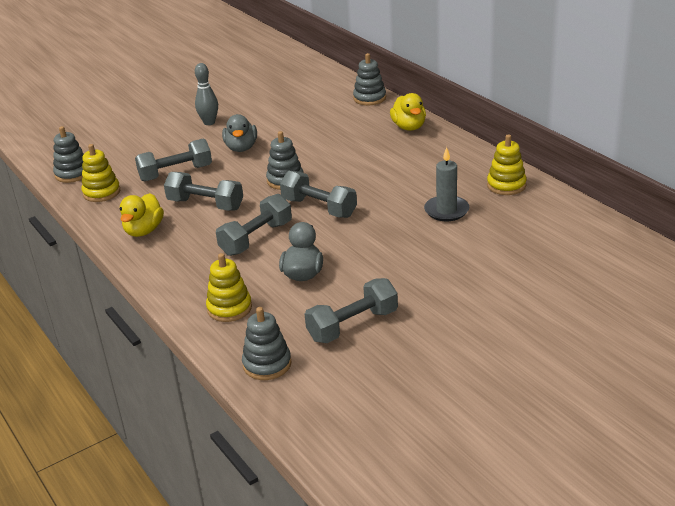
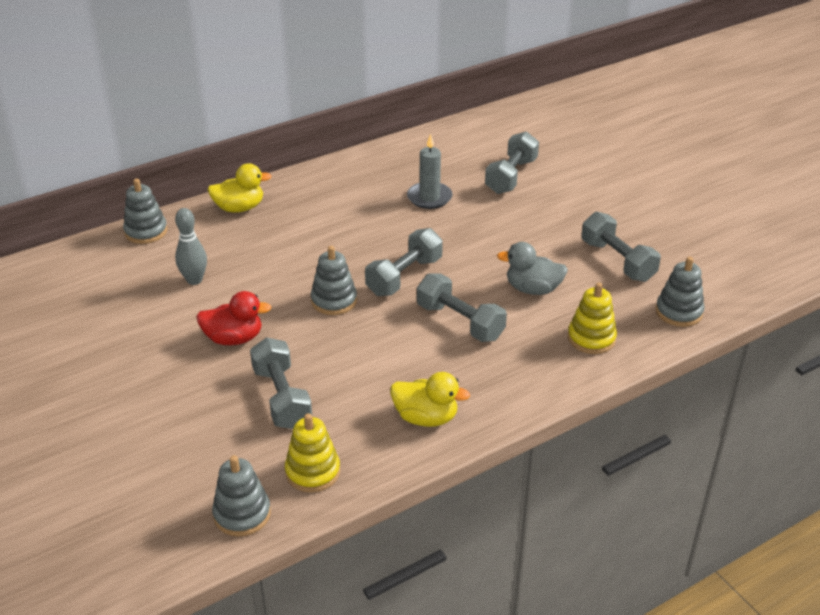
camera: 90 degrees left, 5 degrees up
(205, 204) = (374, 365): grey dumbbell -> grey dumbbell (511, 176)
(209, 122) = (139, 372): grey bowling pin -> grey bowling pin (194, 280)
(241, 148) = (234, 338): grey duck -> red duck
(506, 185) = (390, 161): yellow stacking toy -> none

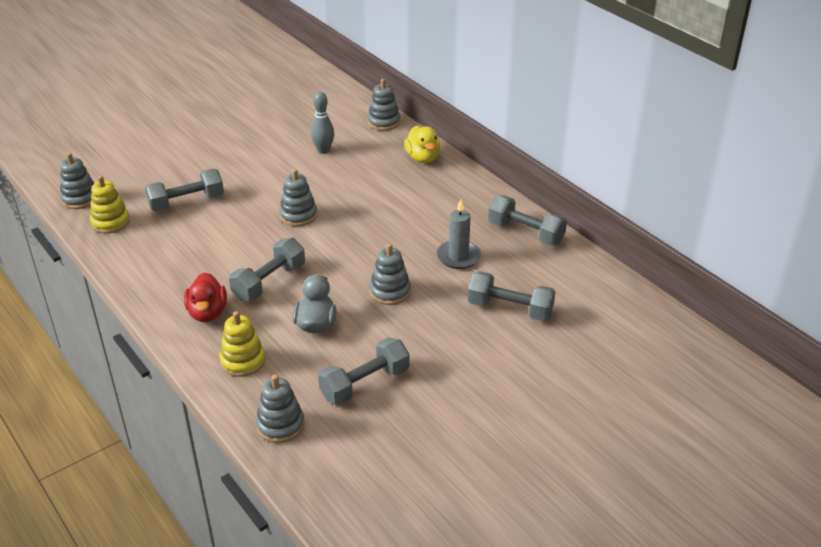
camera: 85 degrees right, 0 degrees up
(234, 338) = (253, 175): red duck -> red duck (207, 313)
(404, 276) = (332, 249): grey dumbbell -> grey dumbbell (525, 233)
(426, 418) = (155, 269): yellow duck -> none
(482, 241) = (390, 292): none -> grey stacking toy

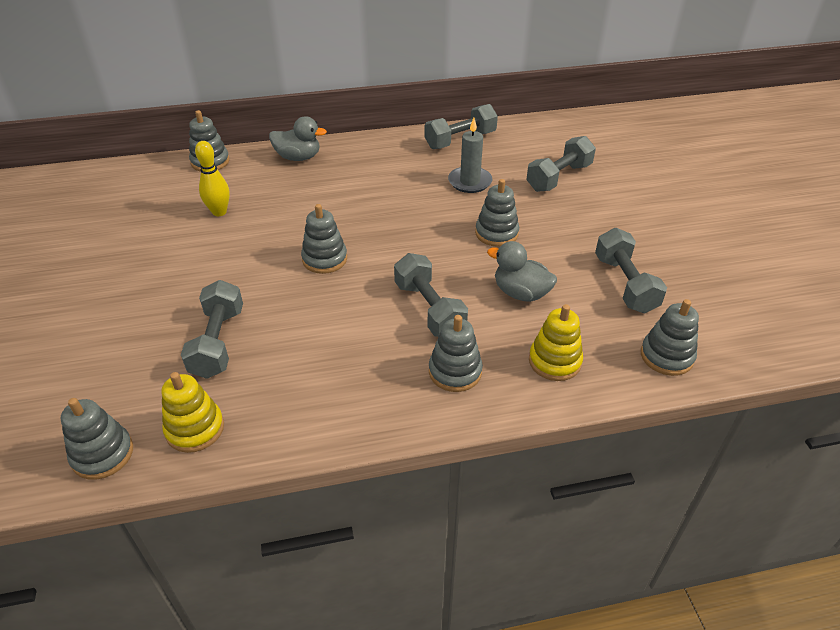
camera: 65 degrees left, 5 degrees up
(207, 313) = (455, 372): red duck -> grey stacking toy
(323, 150) = (219, 212): grey bowling pin -> yellow bowling pin
(423, 158) = (298, 157): yellow duck -> grey duck

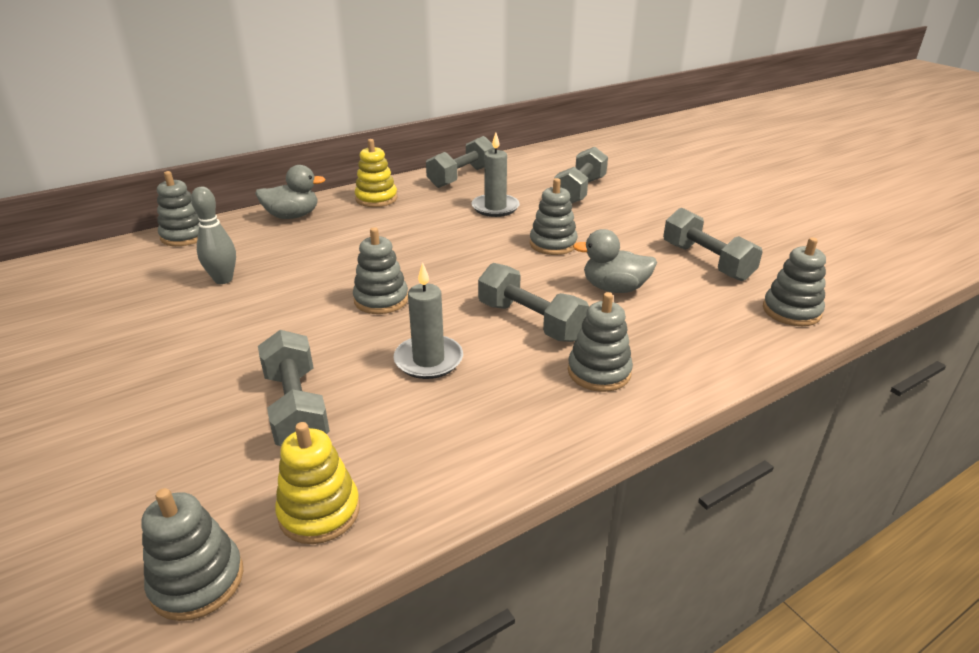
camera: 20 degrees left, 10 degrees down
(219, 212) = (223, 279): yellow bowling pin -> grey bowling pin
(330, 325) = (428, 360): none -> grey candle
(554, 361) = (692, 339): yellow stacking toy -> yellow stacking toy (376, 199)

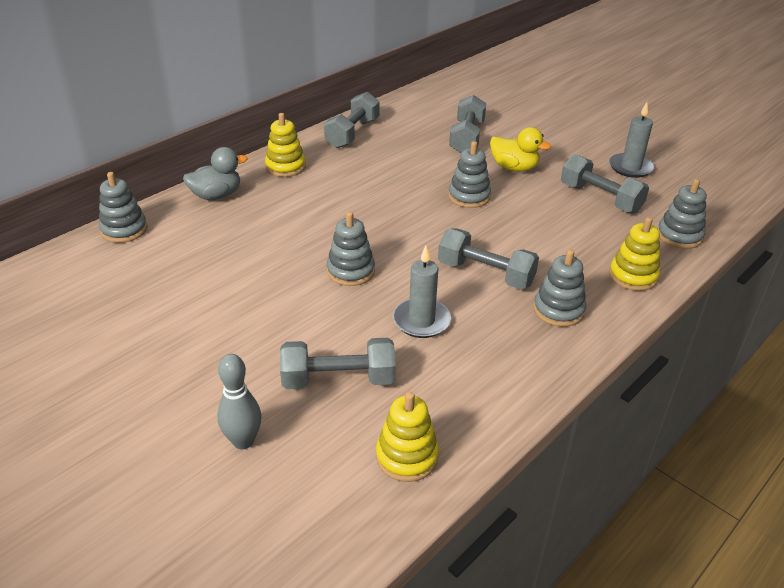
camera: 15 degrees left, 5 degrees up
(197, 581) = (347, 523): grey stacking toy -> none
(223, 279) = (194, 271): grey bowling pin -> grey bowling pin (243, 441)
(296, 408) = (338, 379): grey dumbbell -> grey dumbbell turned 60 degrees counterclockwise
(495, 208) = (400, 164): grey candle -> grey candle (630, 167)
(614, 288) = (538, 233): grey duck -> none
(618, 222) = (514, 168): none -> yellow duck
(712, 347) = (633, 276): none -> yellow stacking toy

